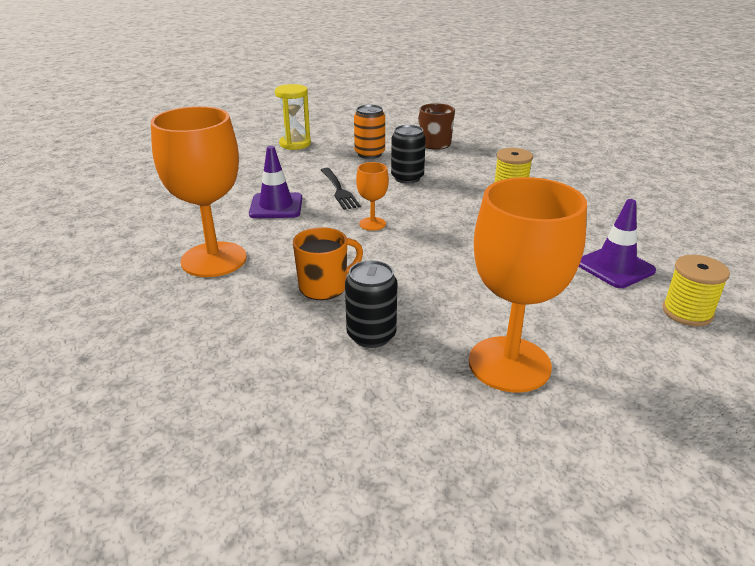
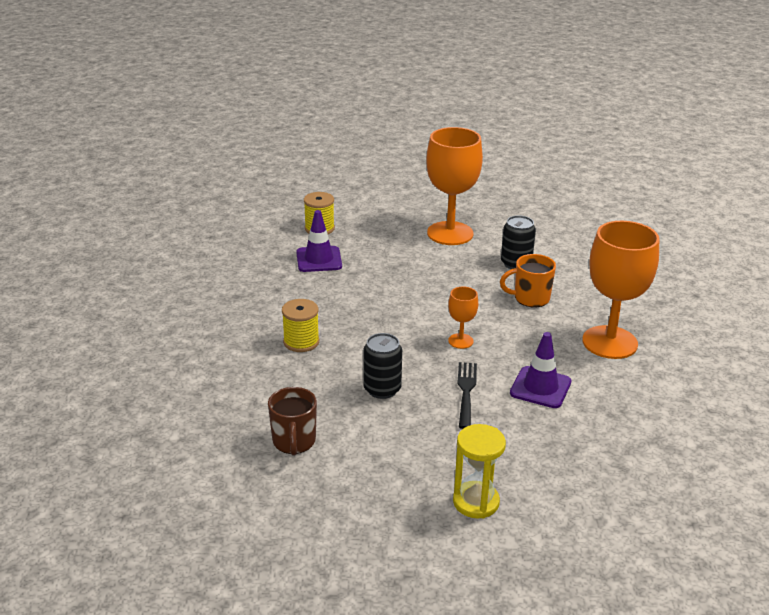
camera: 155 degrees left, 0 degrees up
(369, 154) = (391, 446): orange can -> none

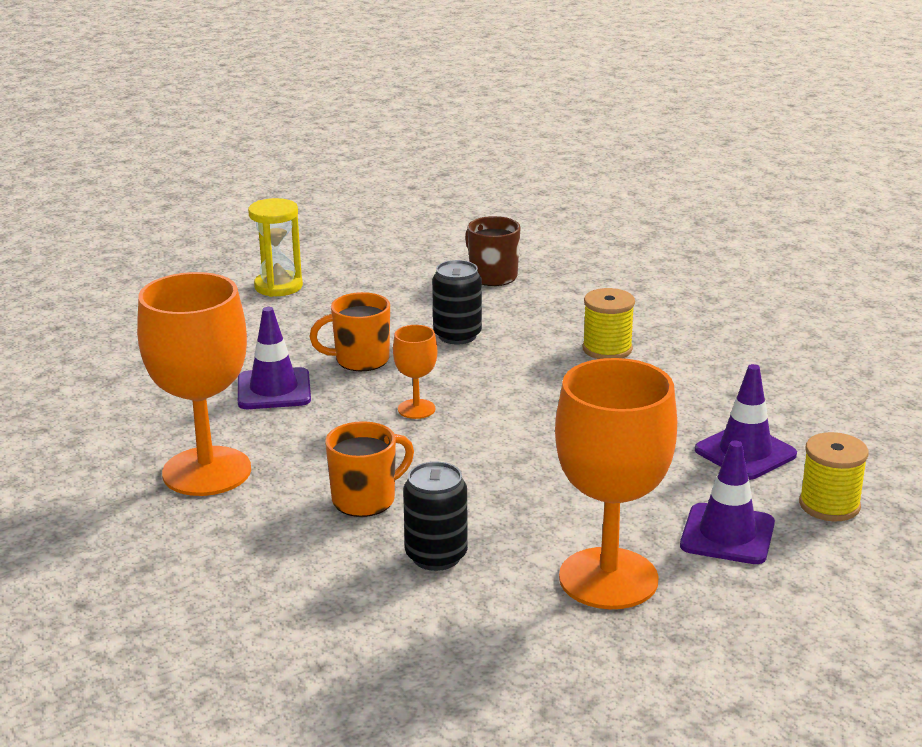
camera: 150 degrees right, 5 degrees down
(379, 232) = (727, 534): none -> purple traffic cone
(466, 392) = (360, 360): black fork -> orange mug

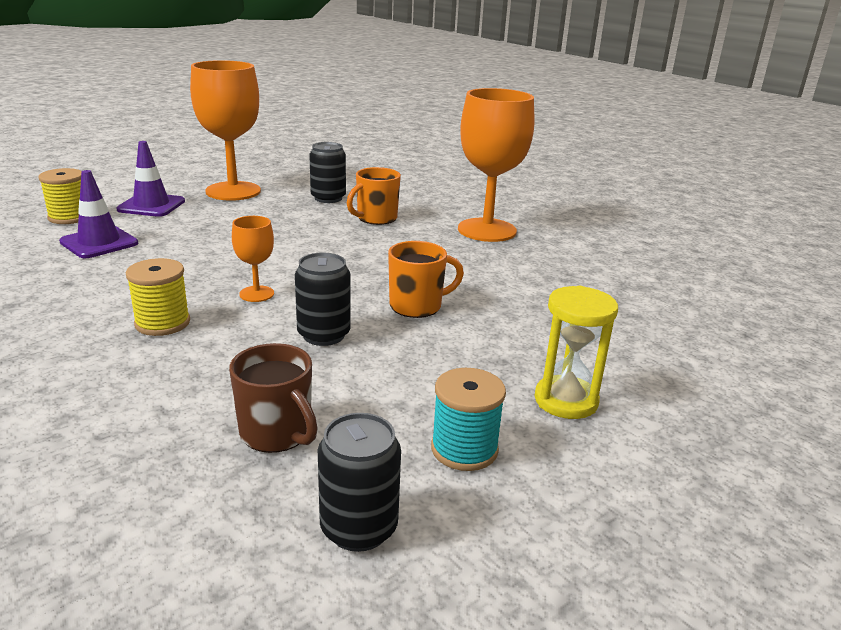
camera: 170 degrees right, 0 degrees up
(274, 389) = (480, 279): purple traffic cone -> none
(370, 265) = (464, 449): none -> turquoise spool
(416, 409) = (354, 267): orange goblet -> orange goblet (256, 294)
(444, 240) = (359, 528): none -> black can

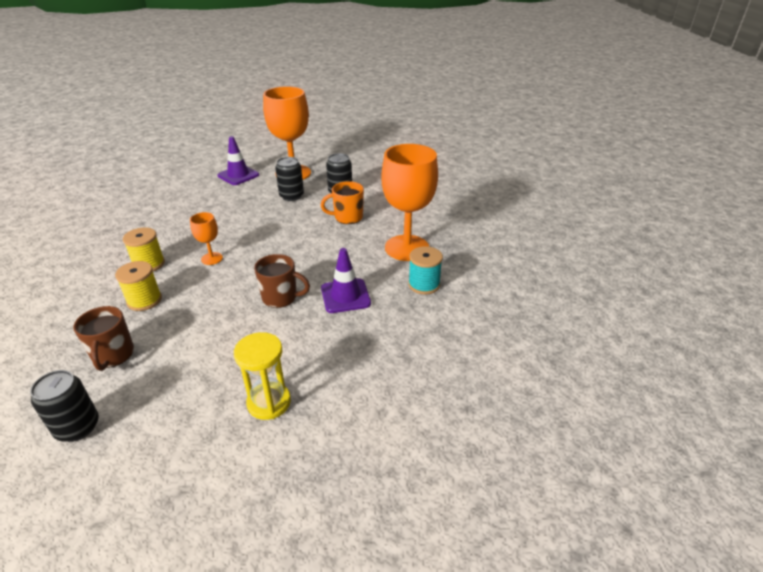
camera: 35 degrees right, 10 degrees up
(69, 217) = (192, 175): yellow spool -> yellow spool (144, 300)
(99, 243) = (184, 198): purple traffic cone -> purple traffic cone (345, 296)
(324, 335) = (208, 300): black can -> black can (291, 196)
(417, 306) = (281, 297): orange mug -> brown mug
(464, 449) = (176, 407): turquoise spool -> turquoise spool (424, 284)

